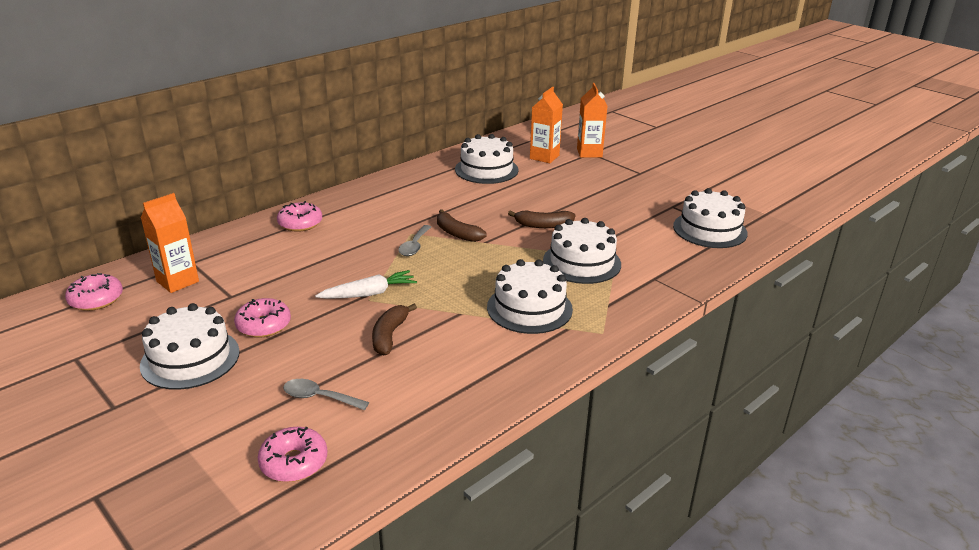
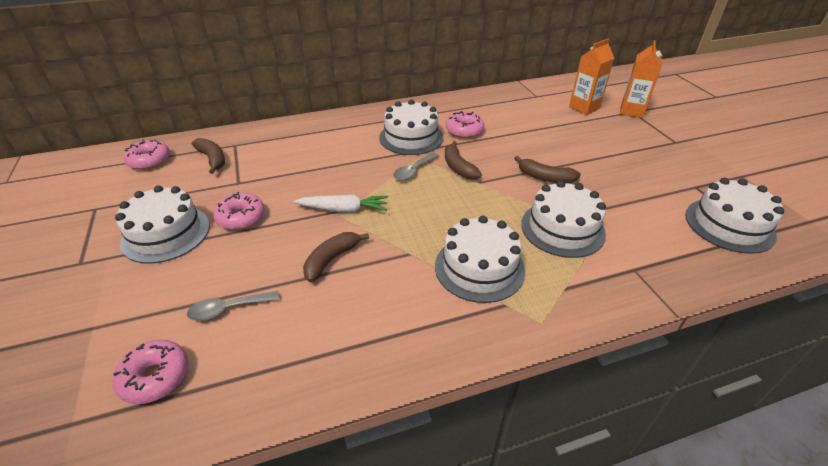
camera: 25 degrees right, 10 degrees up
(177, 281) = (212, 159): orange carton -> brown banana
(300, 223) = (336, 129): pink donut -> pink donut (464, 131)
(319, 397) = (228, 309): grey spoon -> grey spoon turned 60 degrees counterclockwise
(486, 170) = (522, 110): white cake -> white cake (411, 137)

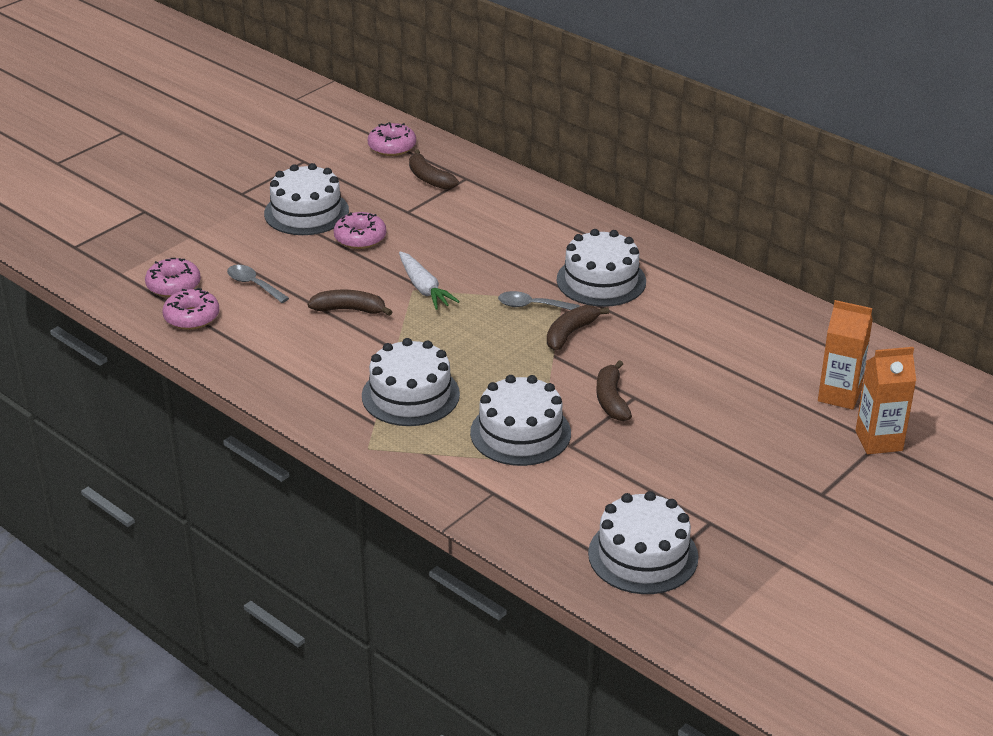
camera: 60 degrees right, 5 degrees down
(212, 159) = (429, 178): brown banana -> brown banana turned 120 degrees clockwise
(464, 131) = (658, 313): pink donut -> pink donut (192, 317)

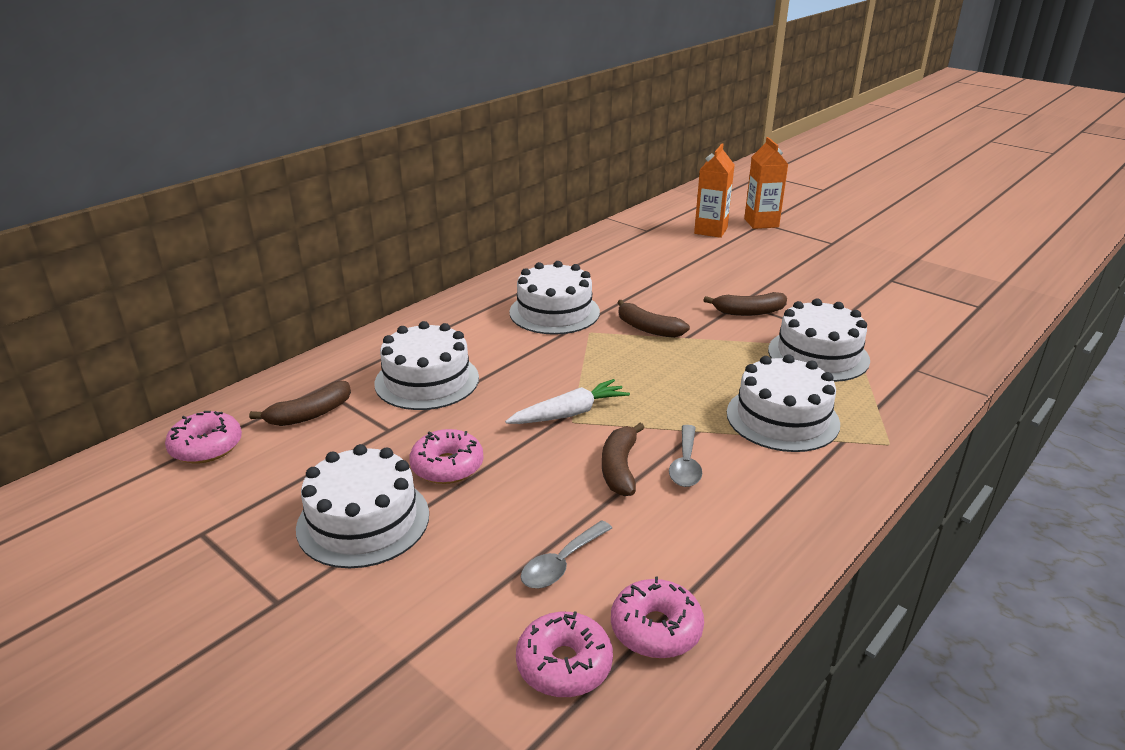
camera: 90 degrees left, 5 degrees down
(532, 306) = (601, 347): grey spoon -> grey spoon (685, 464)
(643, 555) = (949, 305): white cake -> white cake (427, 380)

